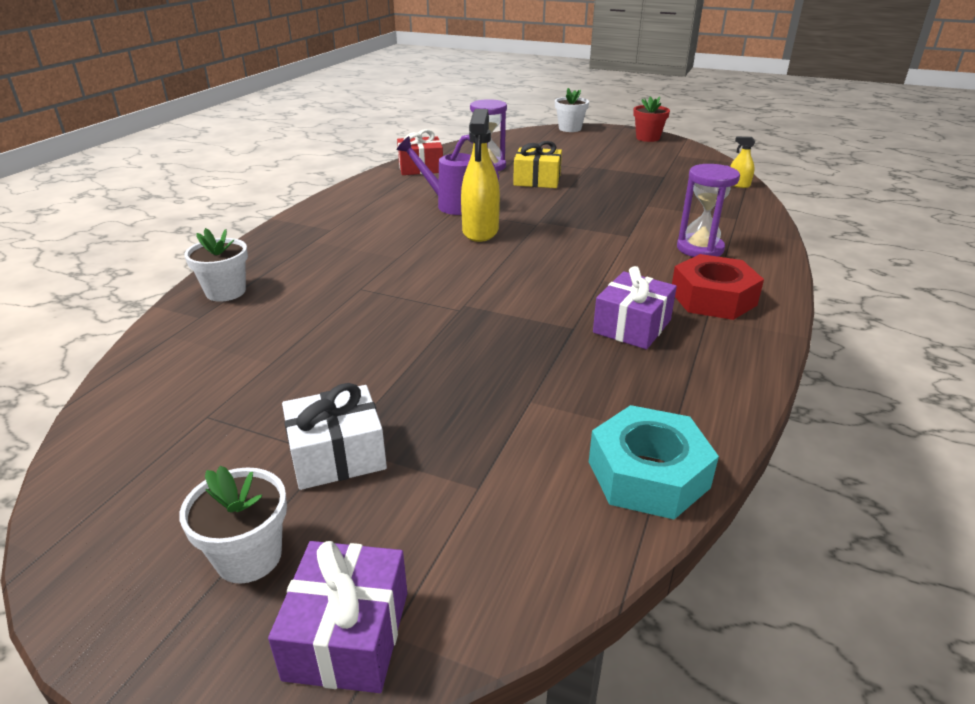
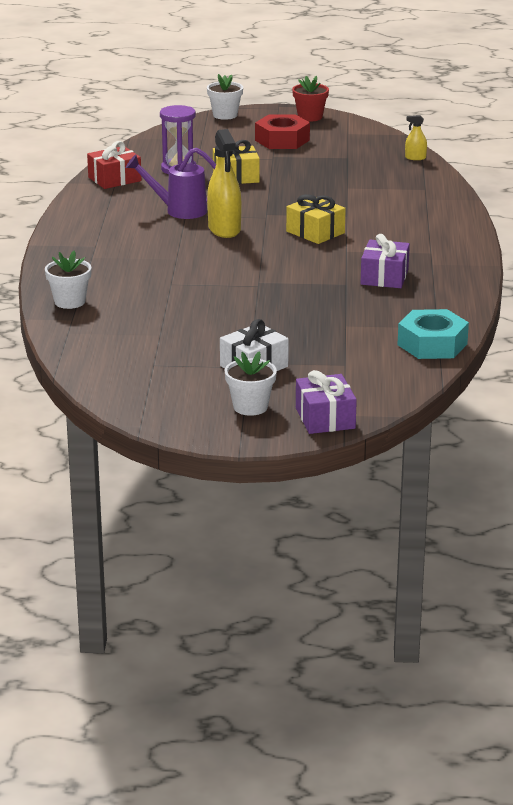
camera: 20 degrees left, 5 degrees down
(579, 250) = (315, 232): none -> yellow gift
(700, 249) = (406, 218): purple hourglass -> none
(713, 298) = (430, 251): red nut -> red nut (282, 140)

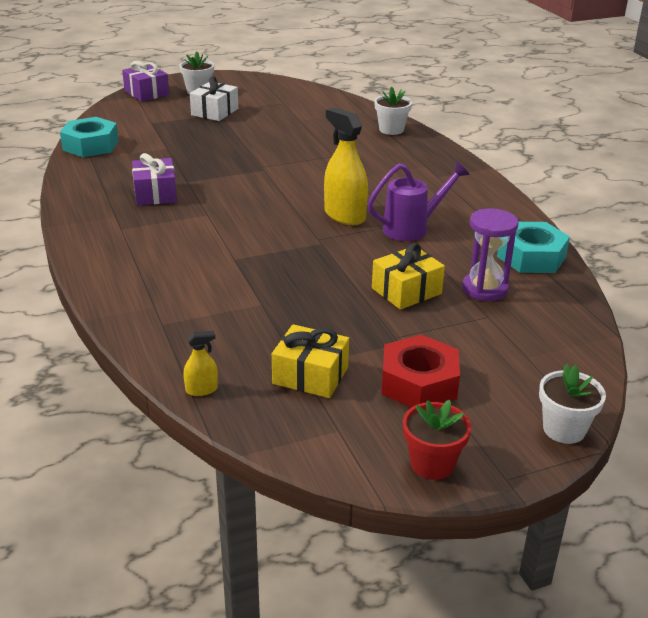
camera: 155 degrees right, 5 degrees up
(114, 179) = (531, 257): red gift -> turquoise nut
(315, 232) = (252, 230): yellow gift -> yellow gift (310, 375)

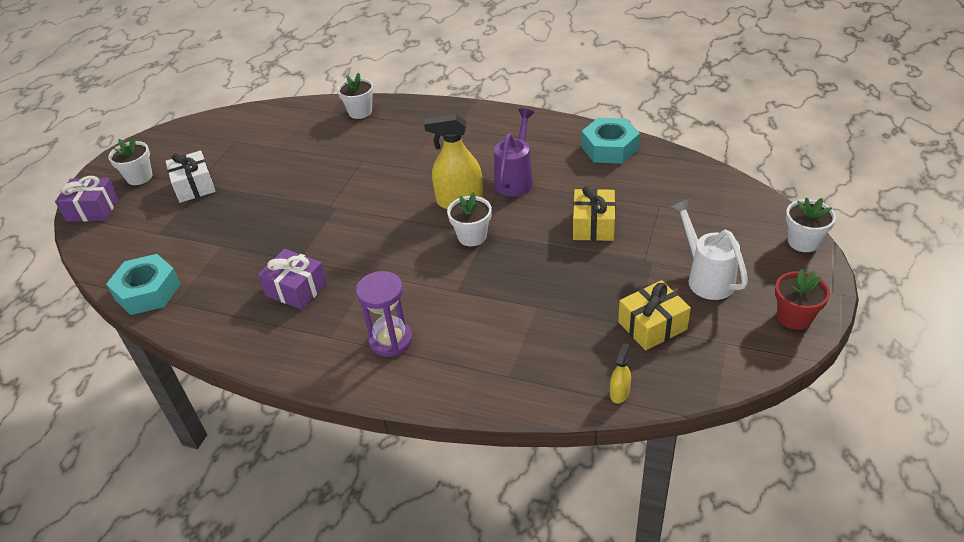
camera: 45 degrees left, 10 degrees up
(309, 238) = (472, 236): none -> white flower pot
(419, 383) = (706, 277): red nut -> white watering can
(484, 289) = (626, 189): purple hourglass -> purple hourglass (391, 340)

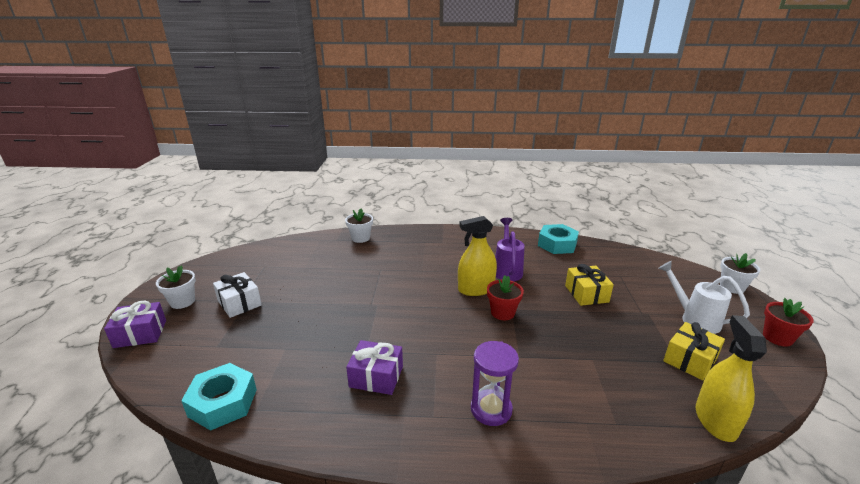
camera: 20 degrees left, 15 degrees down
(472, 236) = (502, 313): white flower pot -> red flower pot
(619, 393) = (715, 420): yellow spray bottle -> yellow spray bottle, size x2.11

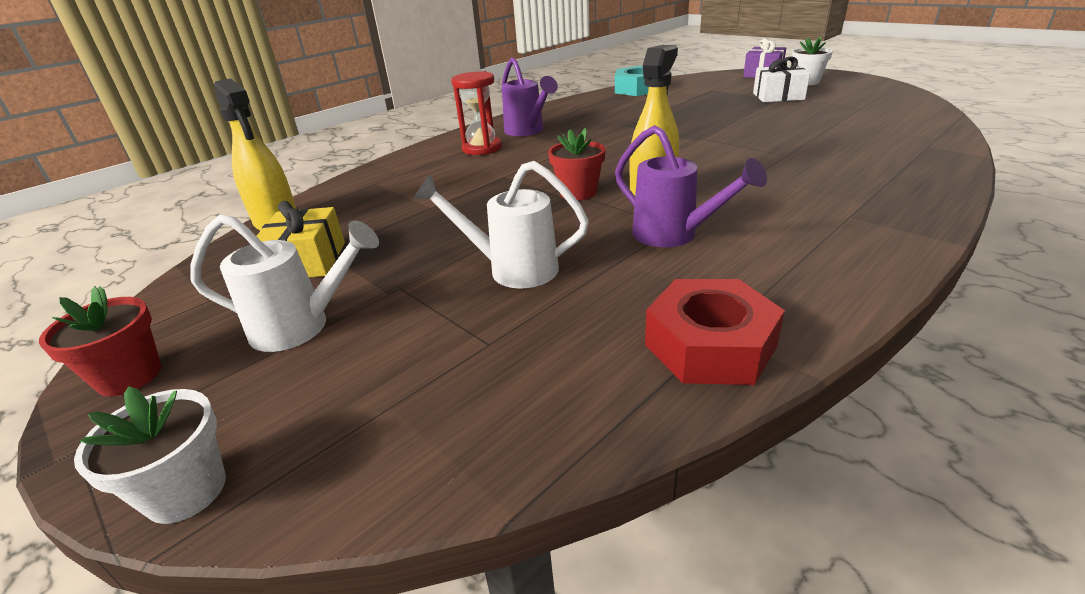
camera: 135 degrees right, 5 degrees up
(360, 238) = (924, 161): white flower pot -> none
(376, 376) = (587, 124): purple gift -> none
(425, 407) = (527, 131): none -> purple watering can
(491, 409) = (482, 148): purple hourglass -> red hourglass
(557, 244) = (709, 345): turquoise nut -> red nut
(586, 294) = (511, 269): yellow gift -> white watering can

